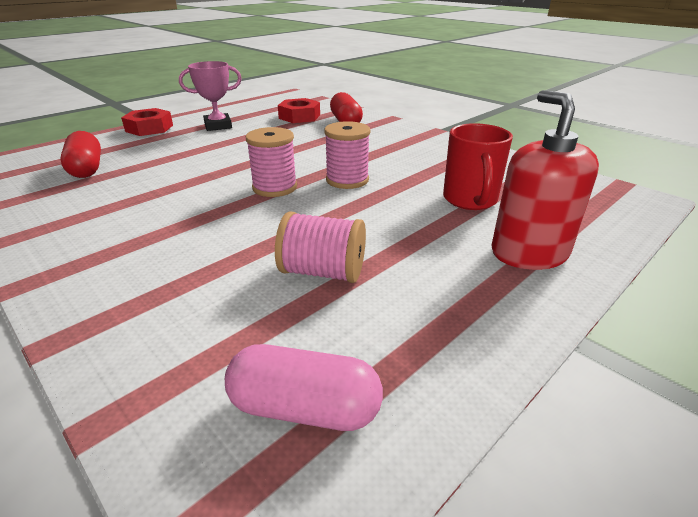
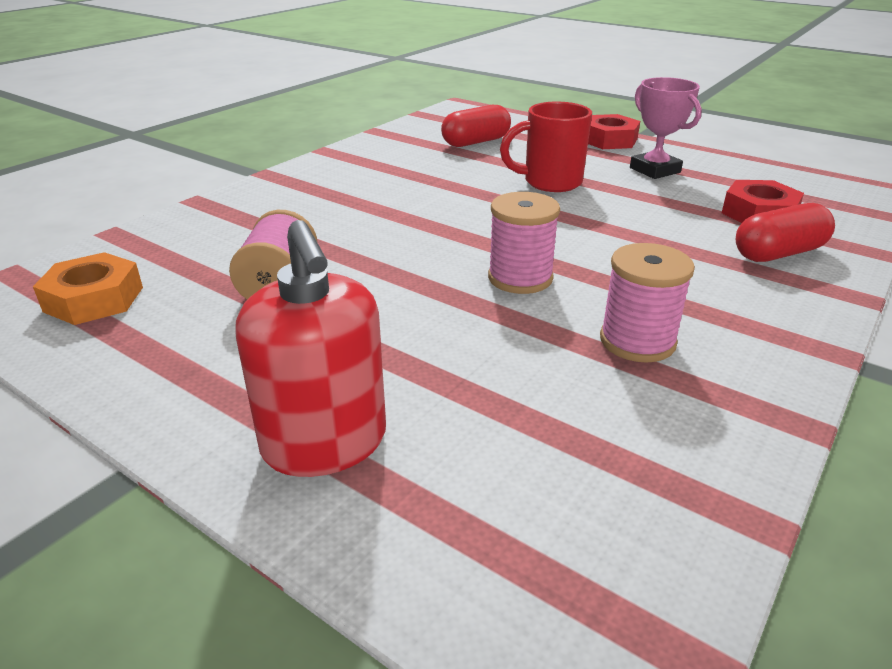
camera: 80 degrees right, 0 degrees up
(274, 187) = (472, 234): pink spool -> pink spool (637, 341)
(305, 408) = (94, 299): pink capsule -> orange nut
(470, 200) = (493, 390): red mug -> red mug (550, 182)
(529, 253) = (325, 442): red soap dispenser -> red soap dispenser turned 90 degrees clockwise

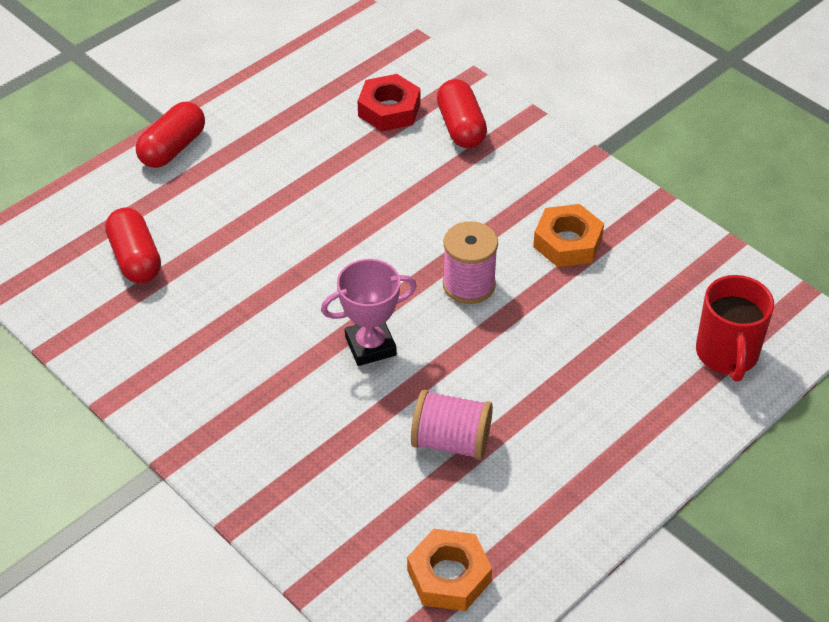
camera: 80 degrees left, 15 degrees up
(325, 442) = (655, 415): red soap dispenser -> none
(550, 182) = (279, 223): red mug -> red mug (727, 355)
(609, 140) = (173, 148): red nut -> red capsule
(637, 341) = (567, 242): pink spool -> orange nut
(654, 170) = (272, 141): pink trophy -> pink trophy (370, 346)

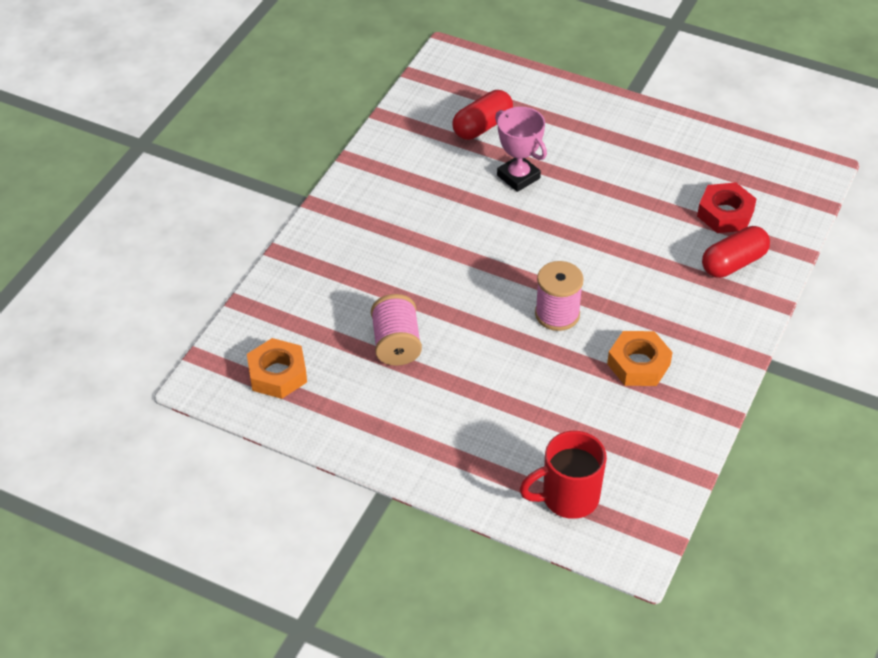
camera: 70 degrees right, 0 degrees up
(173, 148) = (603, 108): red capsule -> none
(370, 346) = (465, 274): pink trophy -> pink trophy (518, 177)

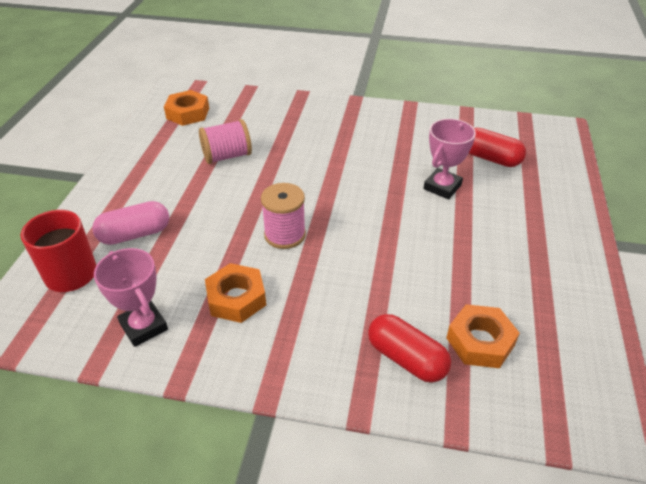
camera: 75 degrees right, 5 degrees down
(519, 440) = (135, 234): none -> pink capsule
(659, 437) = (144, 326): none -> pink trophy
(725, 214) = (480, 341): red nut -> orange nut

